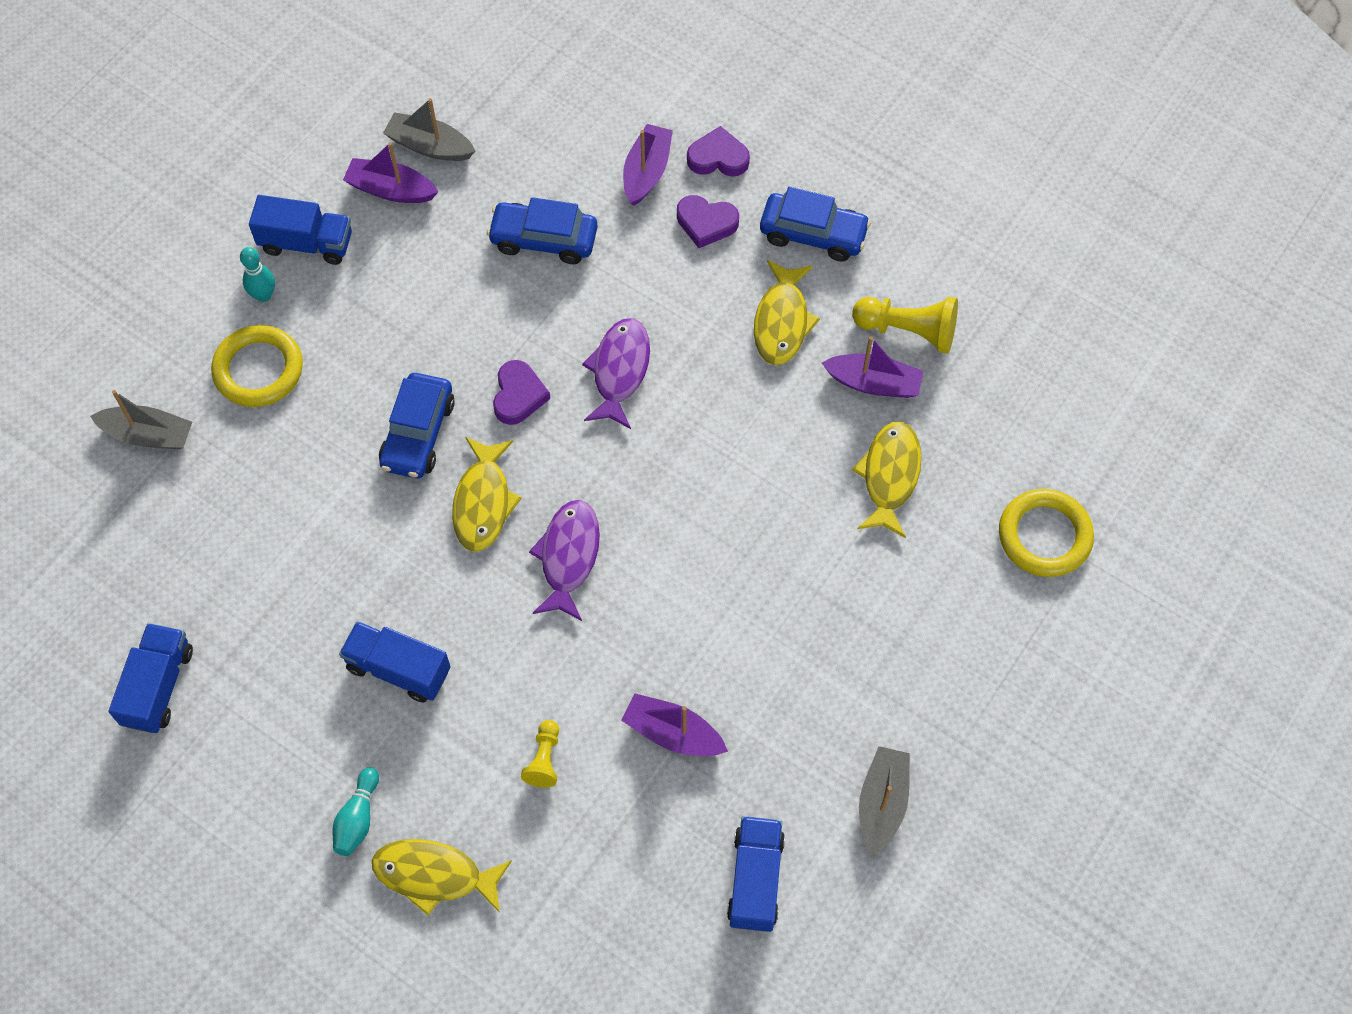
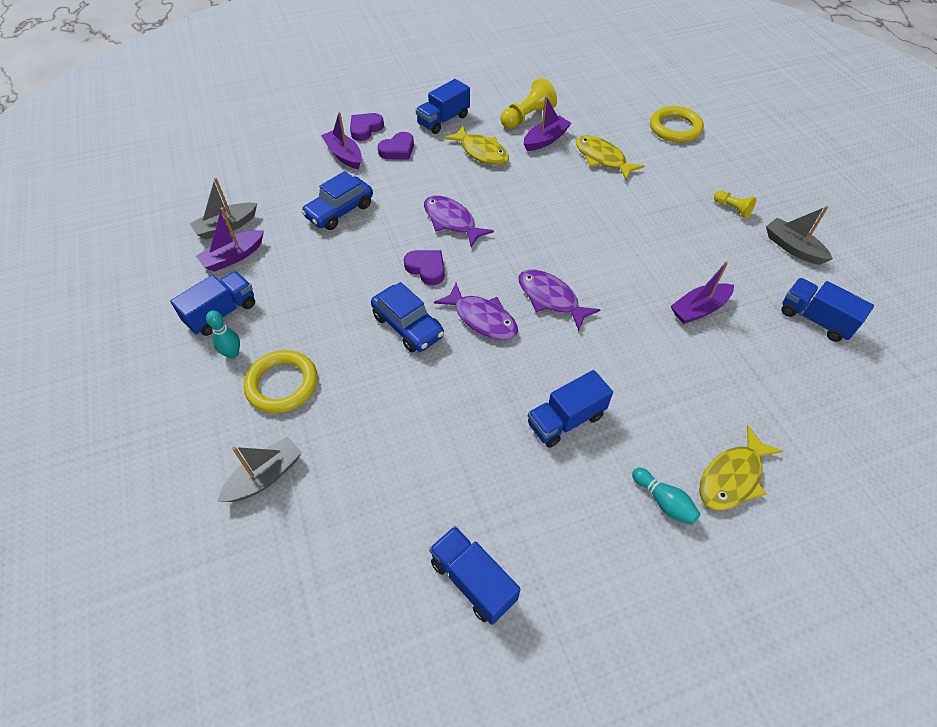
camera: 55 degrees left, 10 degrees down
(483, 502) = (482, 319): yellow fish -> purple fish
(544, 759) = (680, 376): yellow pawn -> yellow pawn (732, 209)
(813, 234) = (443, 120): blue car -> blue truck

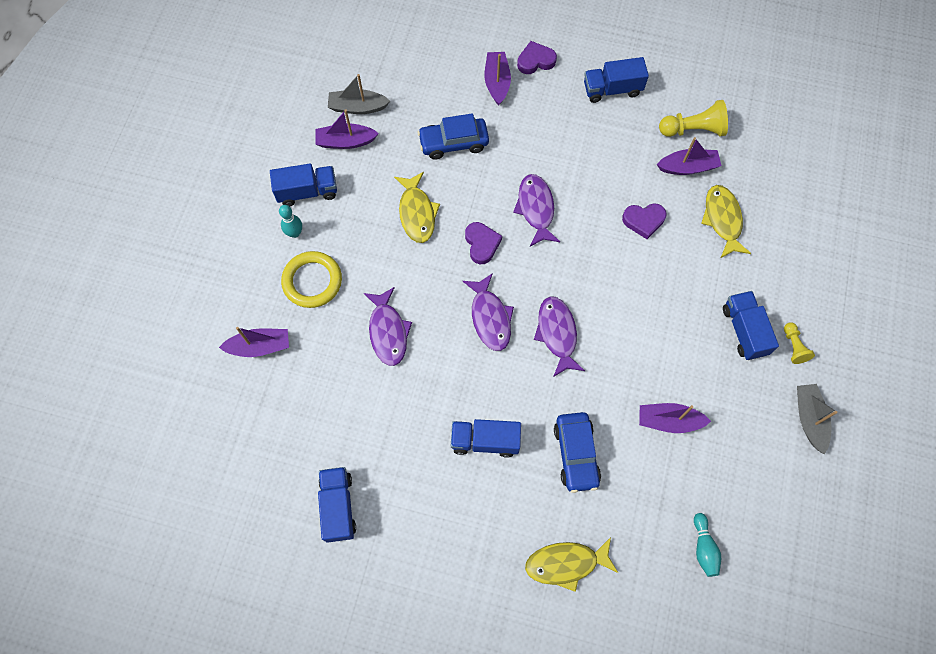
camera: 35 degrees right, 15 degrees up
(265, 476) = (259, 346): grey boat -> purple boat
(395, 383) = (388, 331): none -> purple fish
(398, 150) = (546, 102): purple heart -> purple heart (643, 221)
(408, 326) = (431, 288): blue car -> blue car (576, 454)
(481, 152) = (618, 147): yellow fish -> yellow fish (417, 213)
(663, 501) = (502, 545): turquoise bowling pin -> turquoise bowling pin (703, 548)
(675, 128) = (826, 226): yellow ring -> none
(815, 319) = (758, 493): blue truck -> blue truck (744, 330)

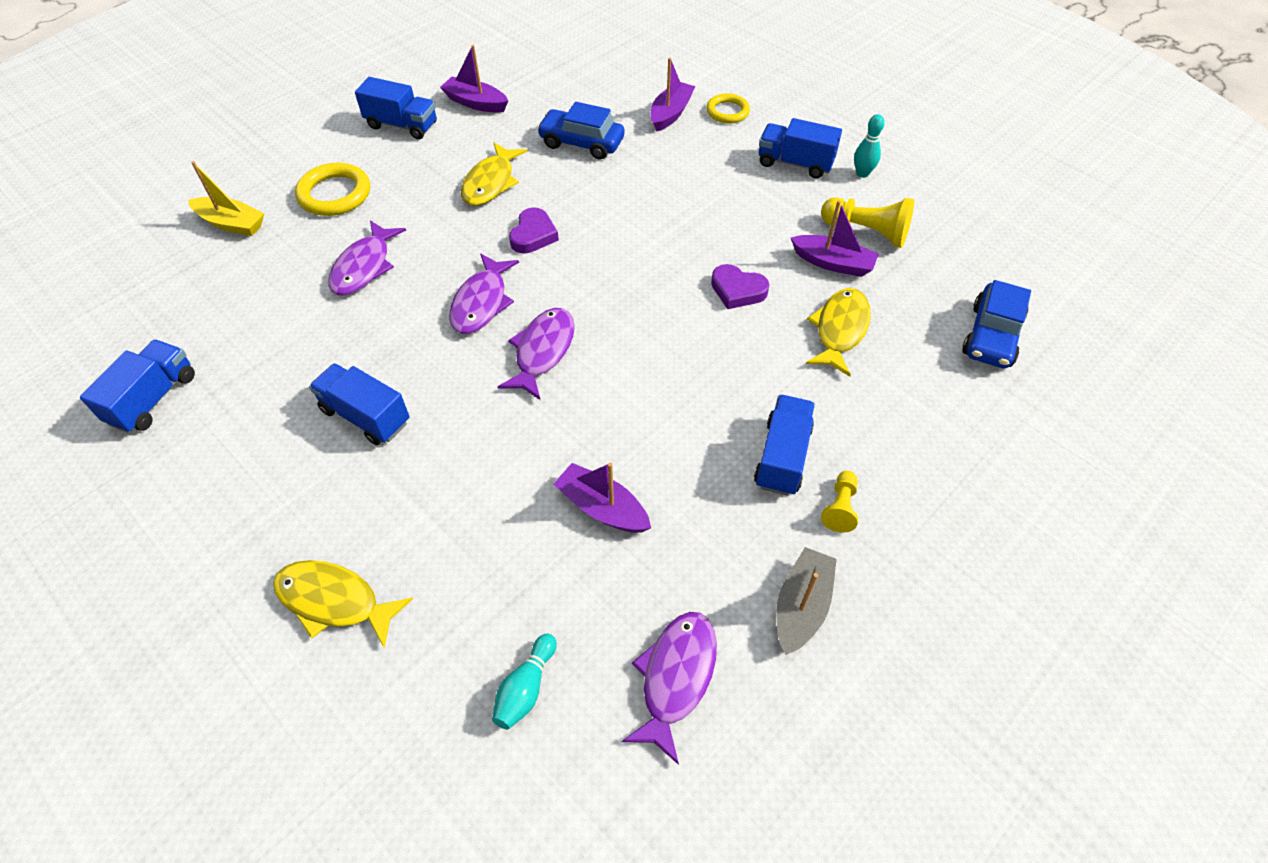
camera: 30 degrees right, 15 degrees down
(259, 346) = (231, 224): purple boat -> yellow boat
(294, 233) = (358, 151): turquoise bowling pin -> turquoise bowling pin (862, 173)
(358, 107) = (512, 83): grey boat -> none
(535, 61) = (727, 112): purple heart -> yellow ring
(536, 209) = (620, 229): purple fish -> purple fish (675, 677)
(576, 454) = (456, 484): blue car -> blue car (991, 336)

